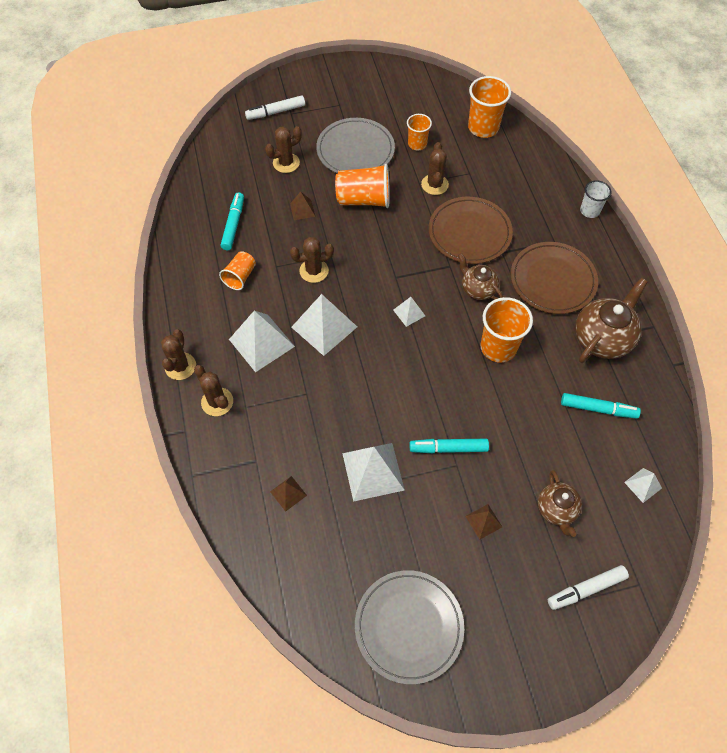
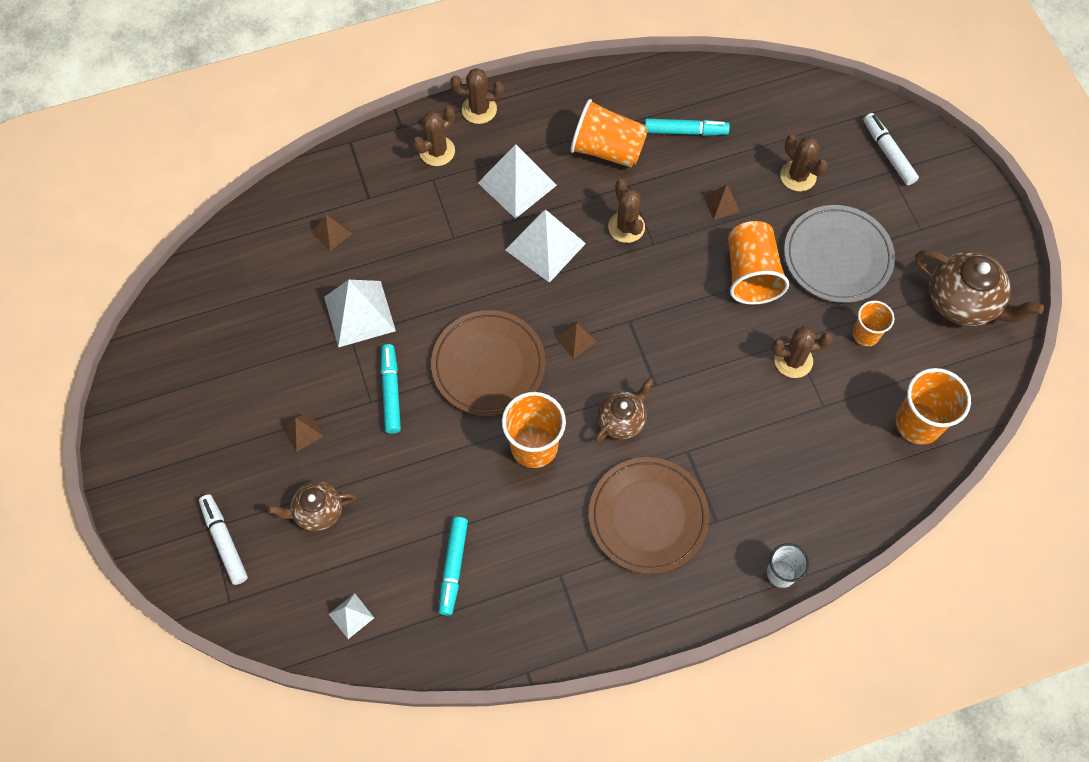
camera: 85 degrees right, 5 degrees up
(240, 277) = (607, 149): orange cup -> orange cup, size x1.66
(408, 626) = (188, 359): grey plate -> none
(409, 313) = (575, 339): white pyramid -> brown pyramid
(469, 233) = (714, 408): brown plate -> brown plate (488, 365)
(602, 338) = (560, 579): brown teapot -> brown teapot (963, 302)

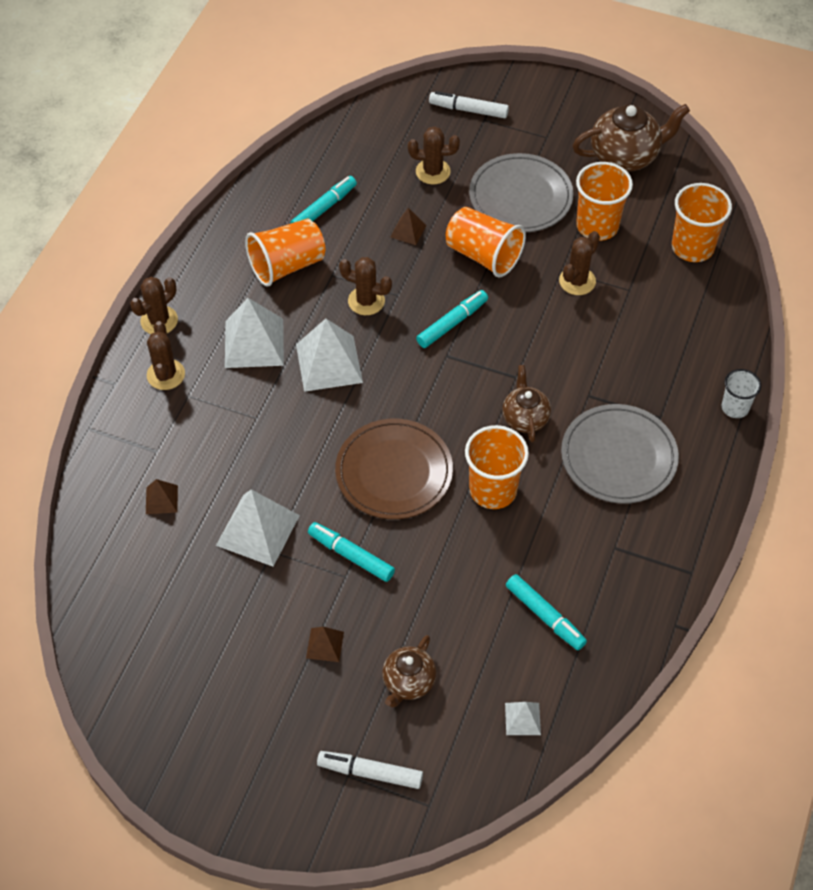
camera: 50 degrees left, 10 degrees down
(575, 339) = (428, 400): brown pyramid -> none
(648, 516) = (618, 457): brown plate -> grey plate
(663, 301) = (452, 323): none -> turquoise marker
(865, 334) = (597, 226): orange cup -> orange cup, size x1.66

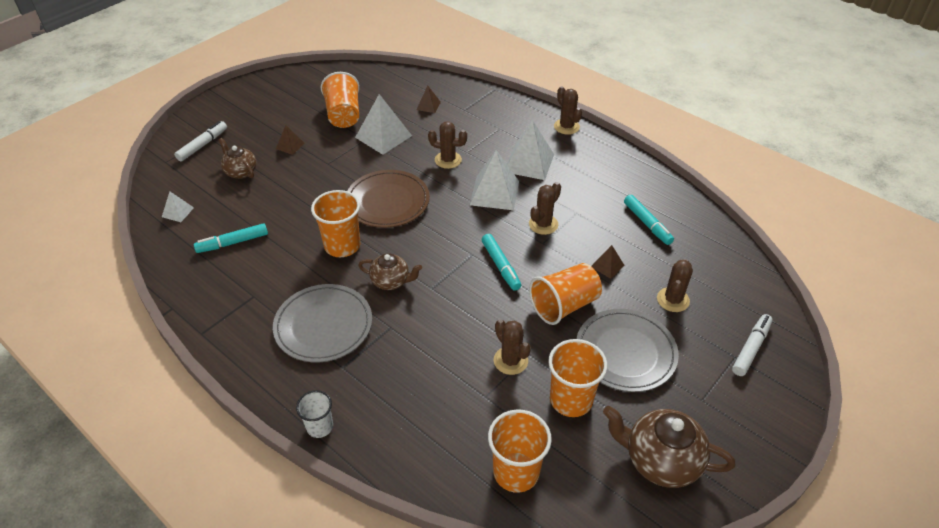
camera: 110 degrees right, 10 degrees down
(166, 375) = (520, 122): brown cactus -> brown cactus (448, 160)
(287, 265) = (594, 192): orange cup -> orange cup (343, 115)
(351, 555) = (340, 169): turquoise marker -> none
(625, 156) = (660, 460): brown teapot -> brown teapot turned 105 degrees clockwise

